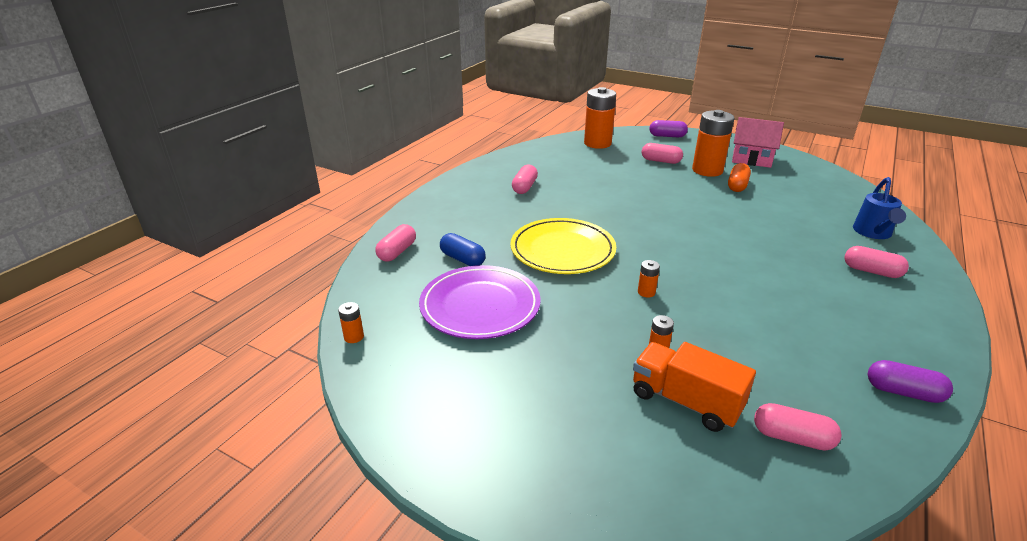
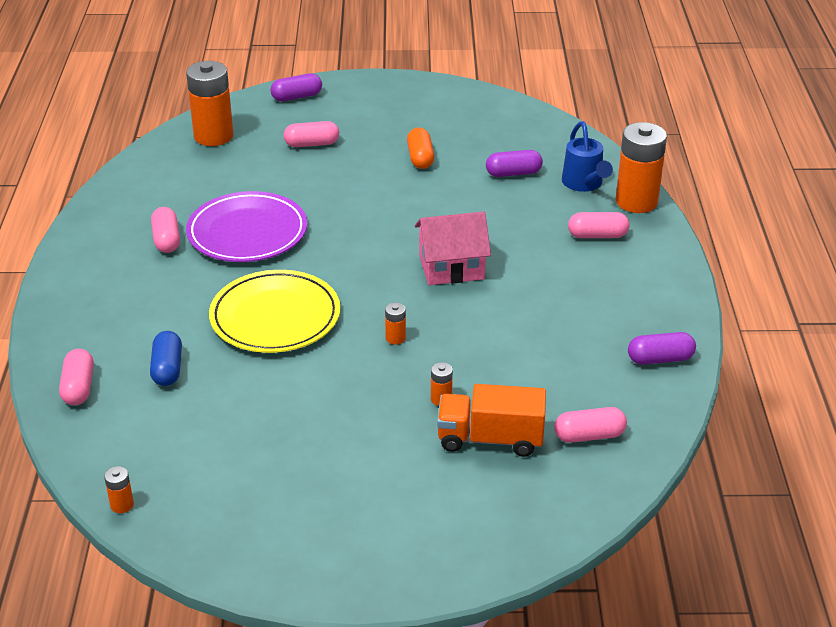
camera: 30 degrees left, 5 degrees up
(462, 259) = (167, 369): blue capsule -> blue capsule turned 75 degrees clockwise
(480, 306) = (232, 418): purple plate -> purple plate (247, 232)
(707, 170) = (375, 143): orange battery -> orange battery (636, 201)
(751, 159) = (418, 108): pink house -> pink house (451, 267)
(810, 211) = (513, 173): none -> purple capsule

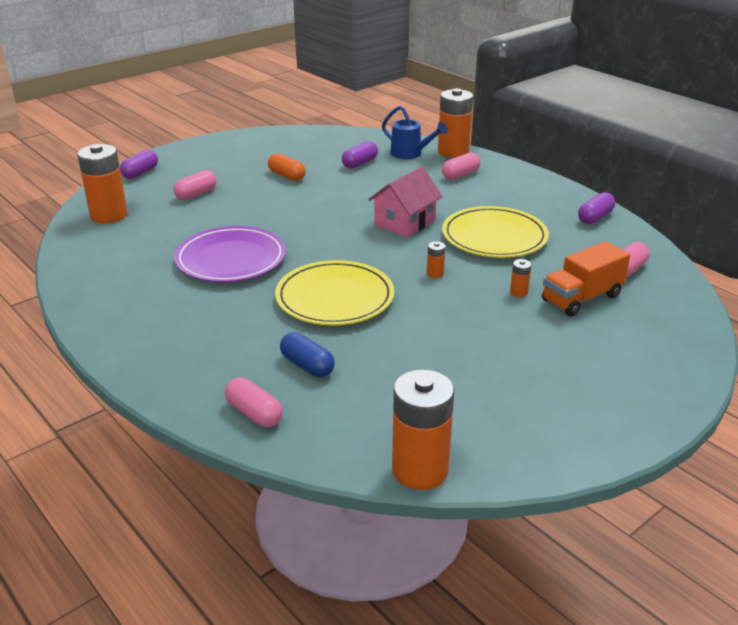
camera: 40 degrees left, 5 degrees down
(122, 505) = (420, 470): orange battery -> orange battery, size x2.38
(166, 240) = (172, 289): pink capsule -> none
(513, 328) = (494, 237): none -> yellow plate

